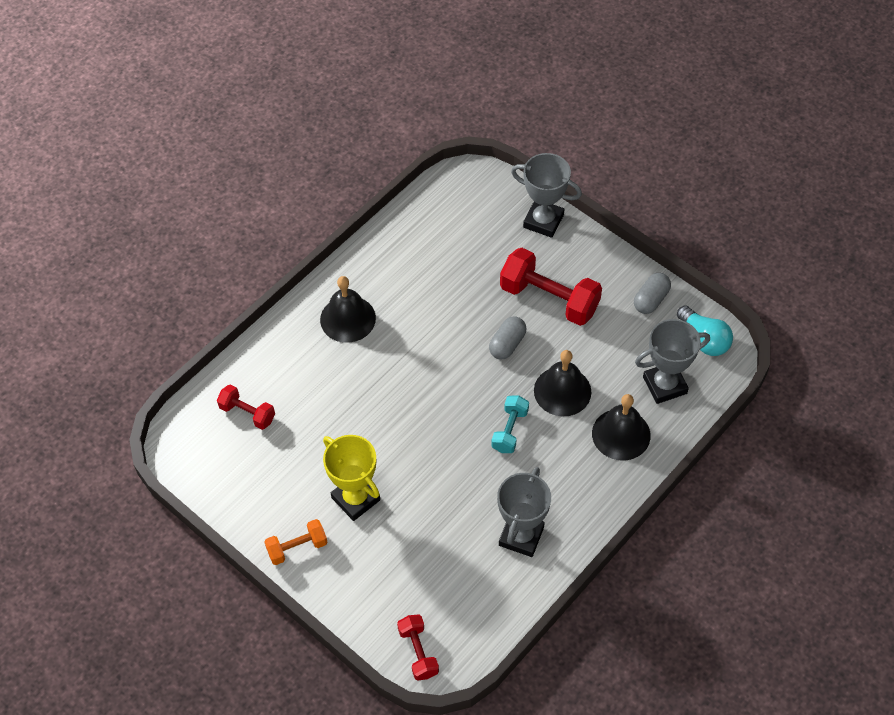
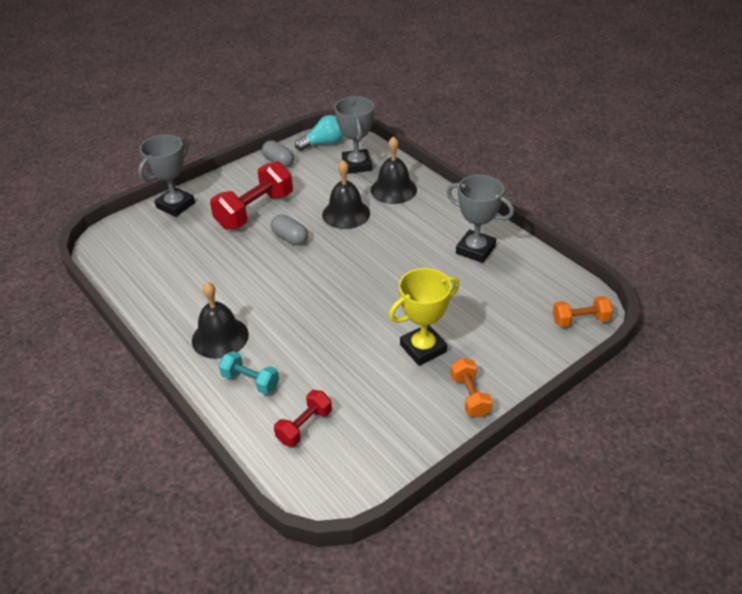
camera: 80 degrees left, 15 degrees down
(418, 652) = (580, 320): red dumbbell -> orange dumbbell
(510, 430) = (375, 245): turquoise dumbbell -> turquoise dumbbell (250, 381)

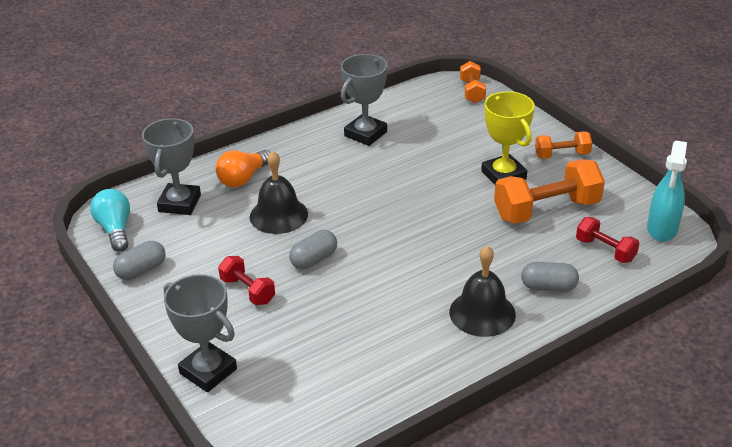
camera: 85 degrees left, 5 degrees down
(250, 381) = (548, 287): turquoise dumbbell -> grey capsule
(255, 210) = (247, 291): red dumbbell -> red dumbbell, size x0.55
(341, 479) = (662, 229): none -> turquoise spray bottle
(357, 165) = (180, 203): grey trophy -> grey trophy turned 75 degrees counterclockwise
(367, 381) = (546, 210): none -> orange dumbbell
(393, 190) = (243, 178): black bell -> orange light bulb

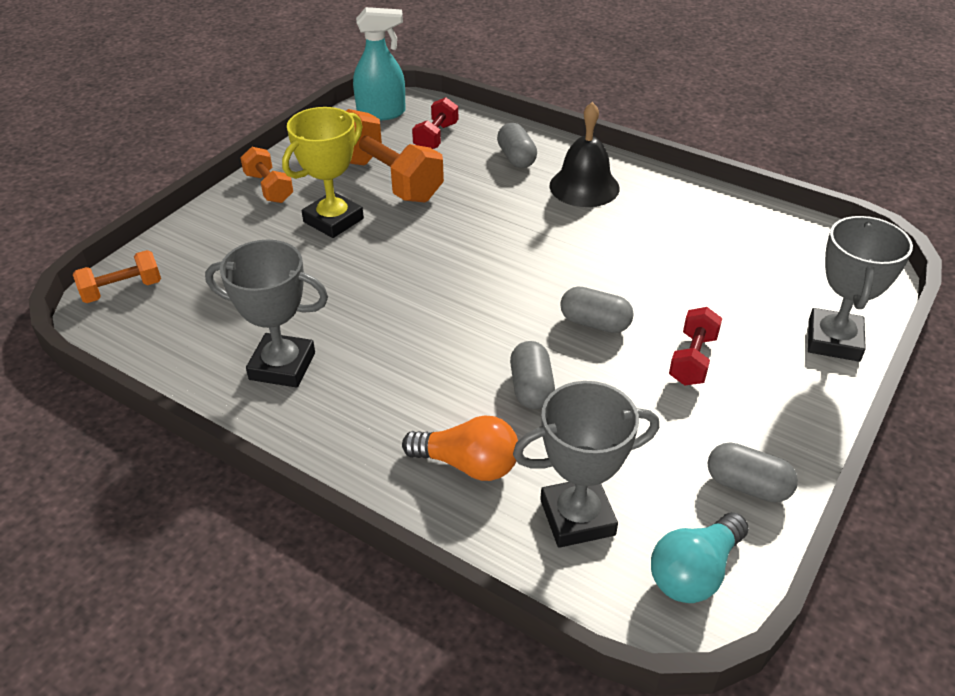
camera: 115 degrees left, 5 degrees up
(278, 215) = (531, 388): black bell -> grey capsule

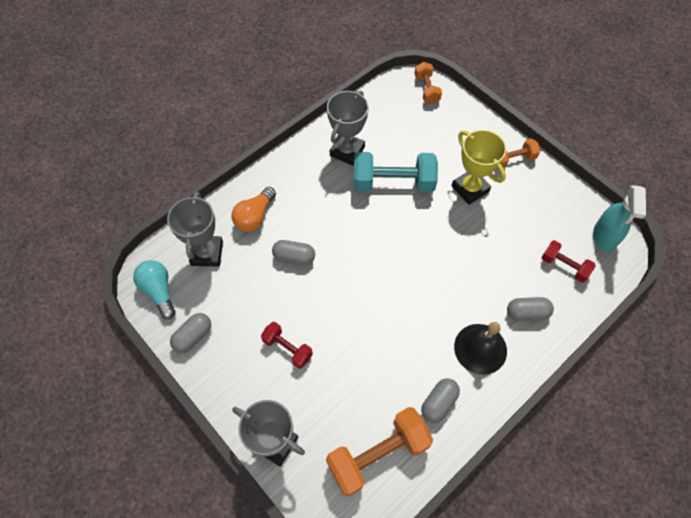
camera: 105 degrees right, 20 degrees up
(342, 298) = (393, 183): none -> turquoise dumbbell
(388, 180) = (511, 225): orange dumbbell -> orange dumbbell (378, 454)
(595, 323) = (334, 306): grey capsule -> grey capsule (438, 403)

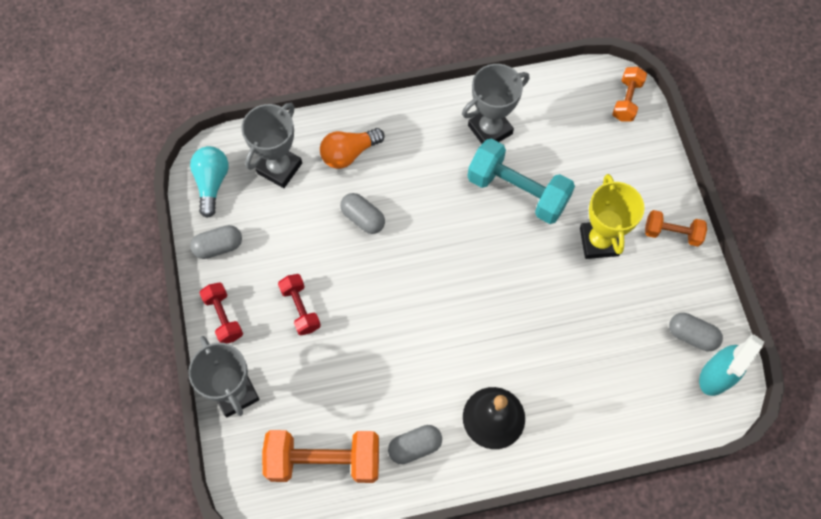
camera: 30 degrees right, 5 degrees up
(527, 313) = (568, 409): grey capsule -> grey capsule (691, 335)
(564, 266) = (646, 383): red dumbbell -> red dumbbell (223, 317)

